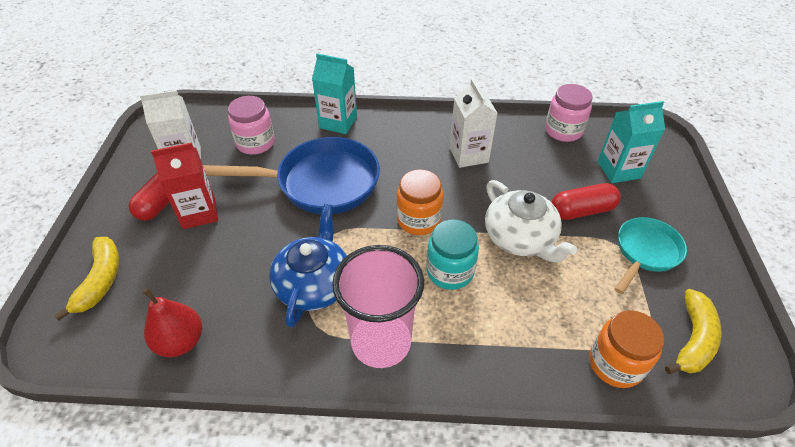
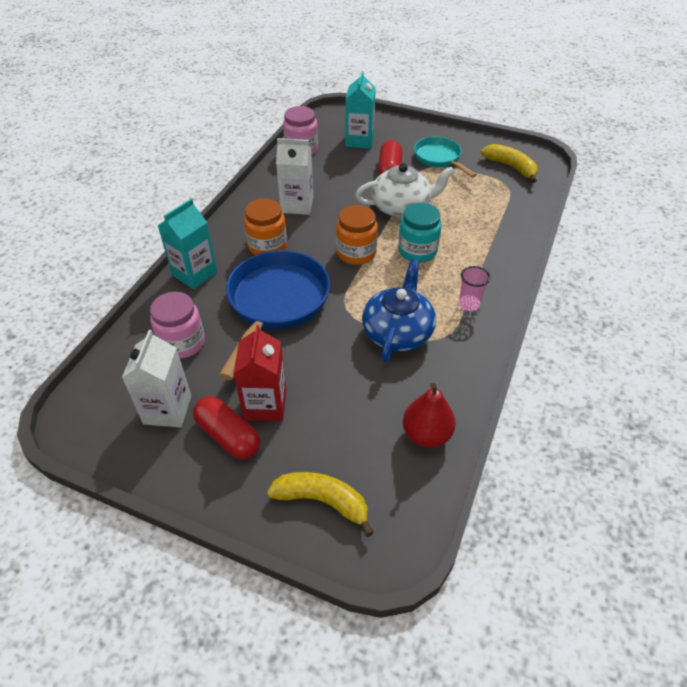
camera: 70 degrees left, 0 degrees up
(314, 284) = (397, 331): blue teapot -> blue teapot turned 75 degrees clockwise
(381, 342) = (469, 304): pink cup -> pink cup, size x0.44
(615, 364) = (519, 202): orange jar -> orange jar (267, 246)

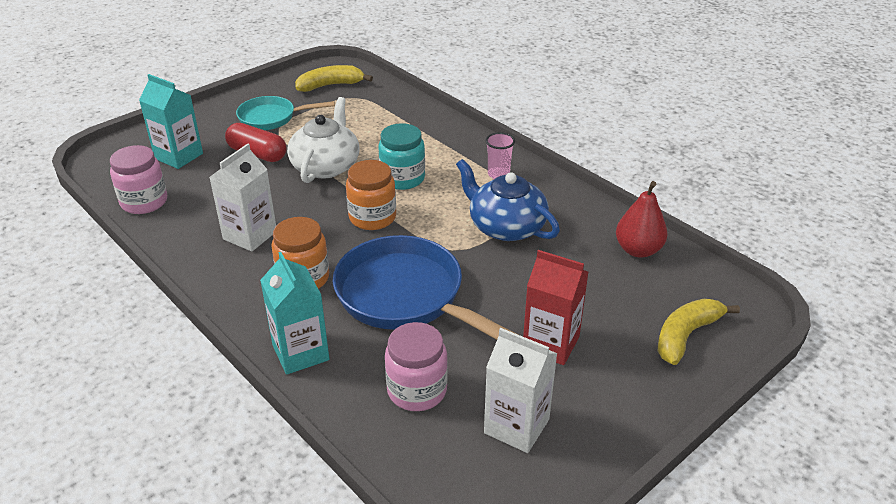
camera: 65 degrees left, 10 degrees down
(228, 436) = (579, 383): red capsule -> none

